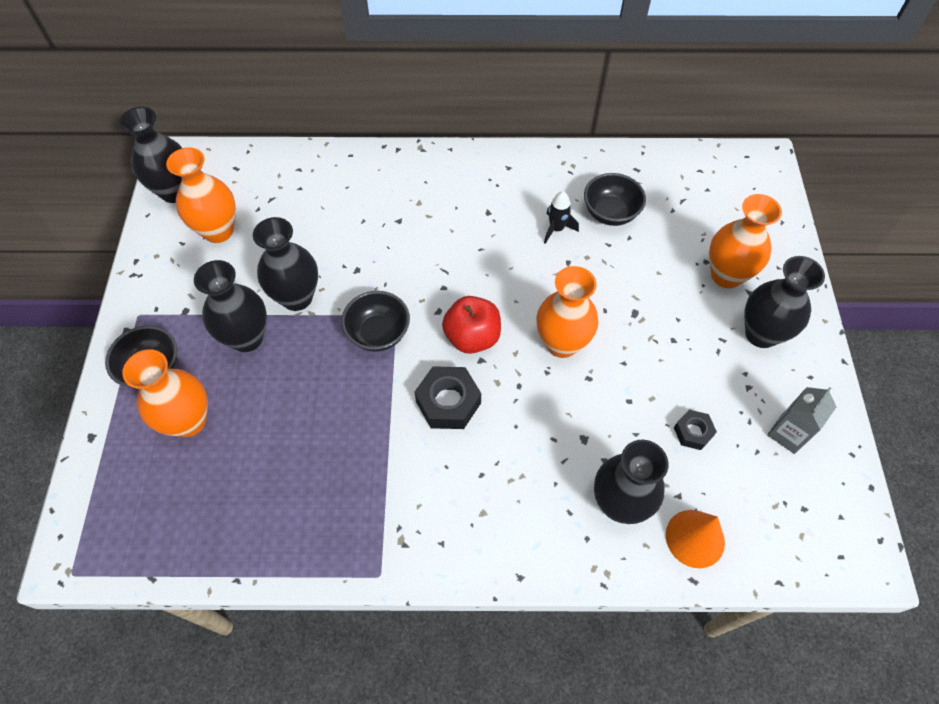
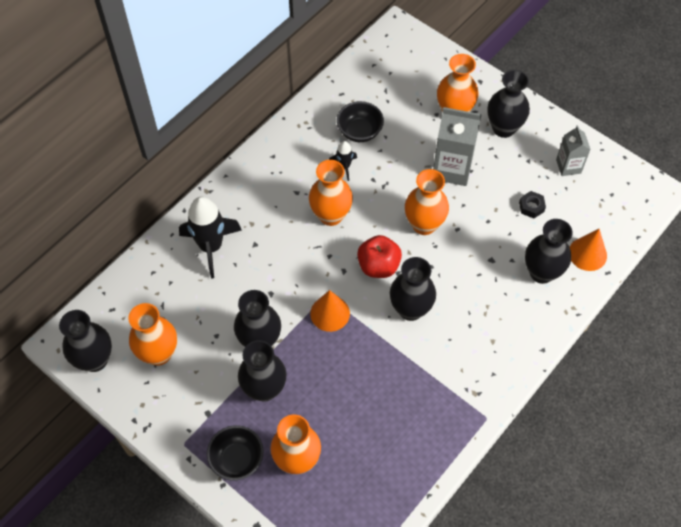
camera: 50 degrees left, 0 degrees up
(364, 191) = (211, 247): none -> black rocket
(378, 333) = (330, 313): black bowl -> orange cone
(448, 402) = (410, 309): black nut -> black vase
(490, 257) = (331, 215): none -> orange vase
(656, 321) = (452, 168): none -> grey carton

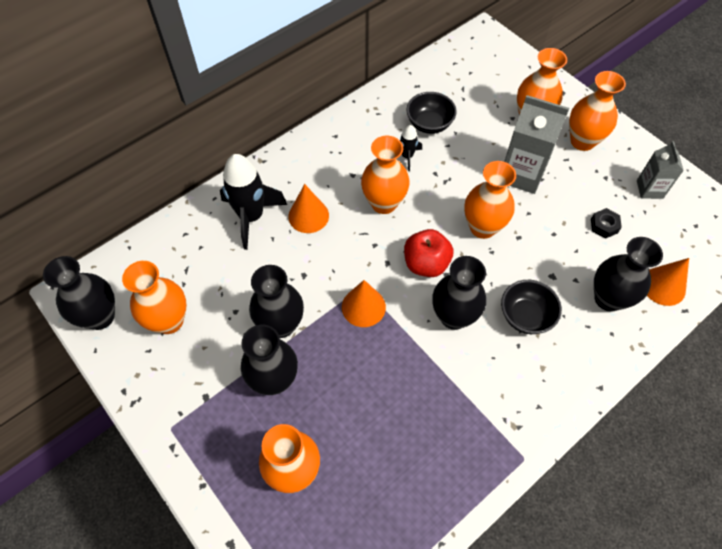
camera: 10 degrees right, 0 degrees up
(237, 459) = (225, 457): black bowl -> black bowl (525, 316)
(263, 238) = (308, 216): none -> orange cone
(503, 128) = (582, 141): black vase -> orange vase

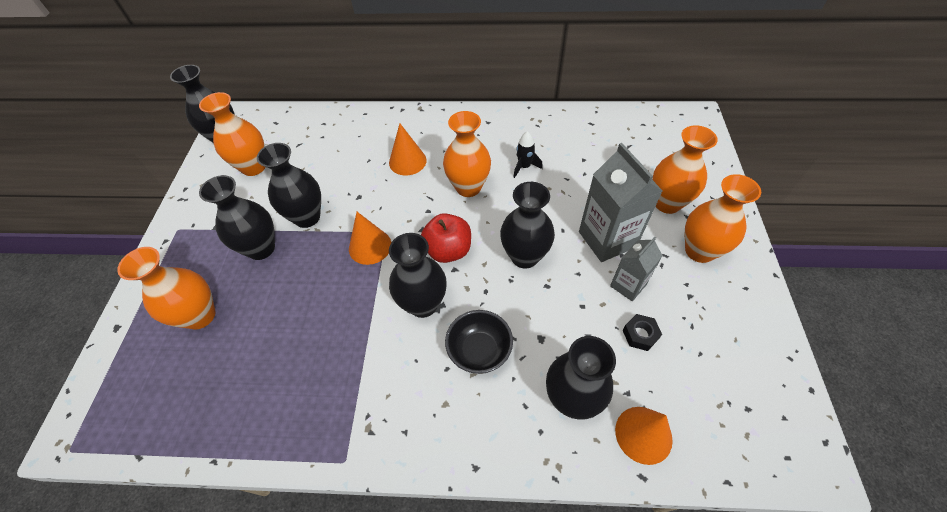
camera: 45 degrees right, 5 degrees down
(251, 217) = (372, 138): black rocket -> none
(429, 124) = (569, 155): black bowl -> none
(482, 227) = (524, 256): orange vase -> black vase
(649, 189) = (728, 338): grey carton -> grey carton (628, 285)

